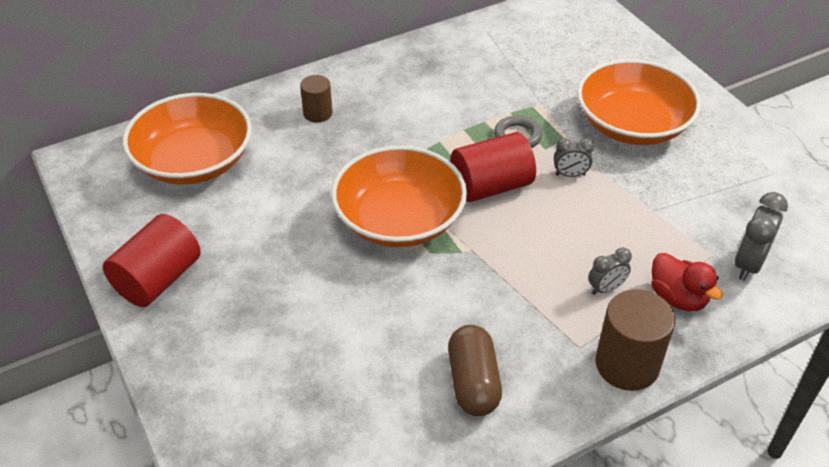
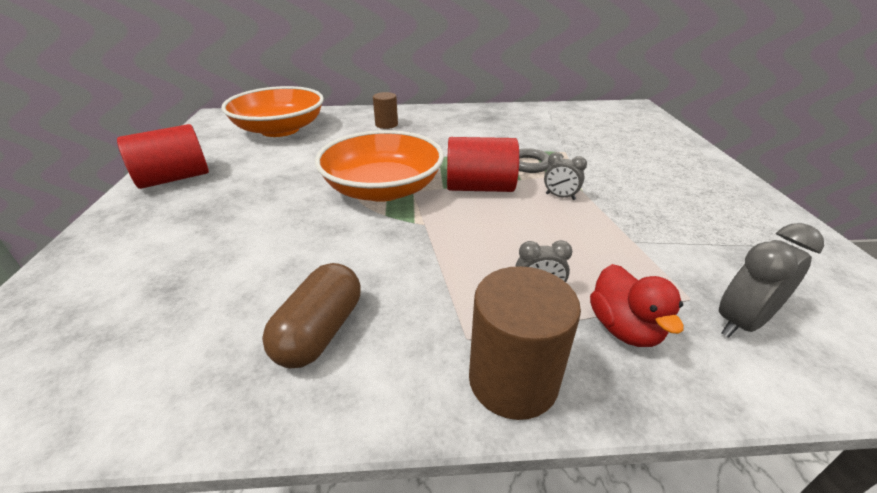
camera: 25 degrees right, 10 degrees down
(632, 124) = (644, 178): orange bowl -> none

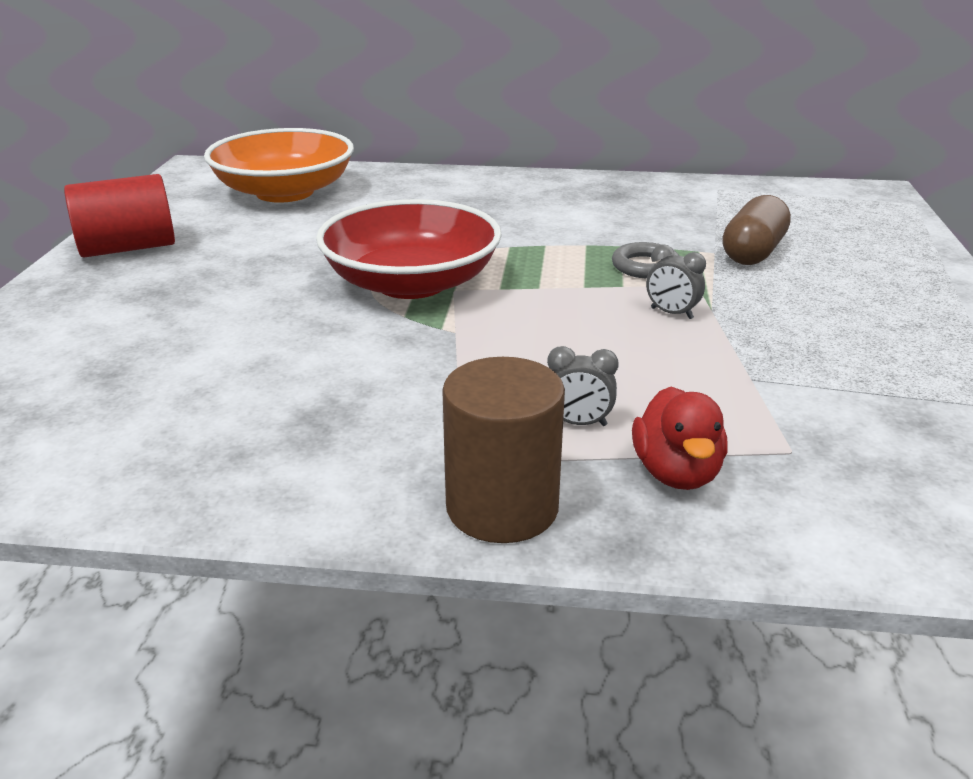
camera: 10 degrees right, 5 degrees down
(320, 332) = (281, 436): brown capsule -> brown capsule (753, 252)
(383, 189) = (411, 283): orange bowl -> red bowl
(386, 124) = (446, 195): brown cylinder -> none
(480, 187) = (554, 292): red cylinder -> none
(741, 322) = (847, 484): grey clock -> none

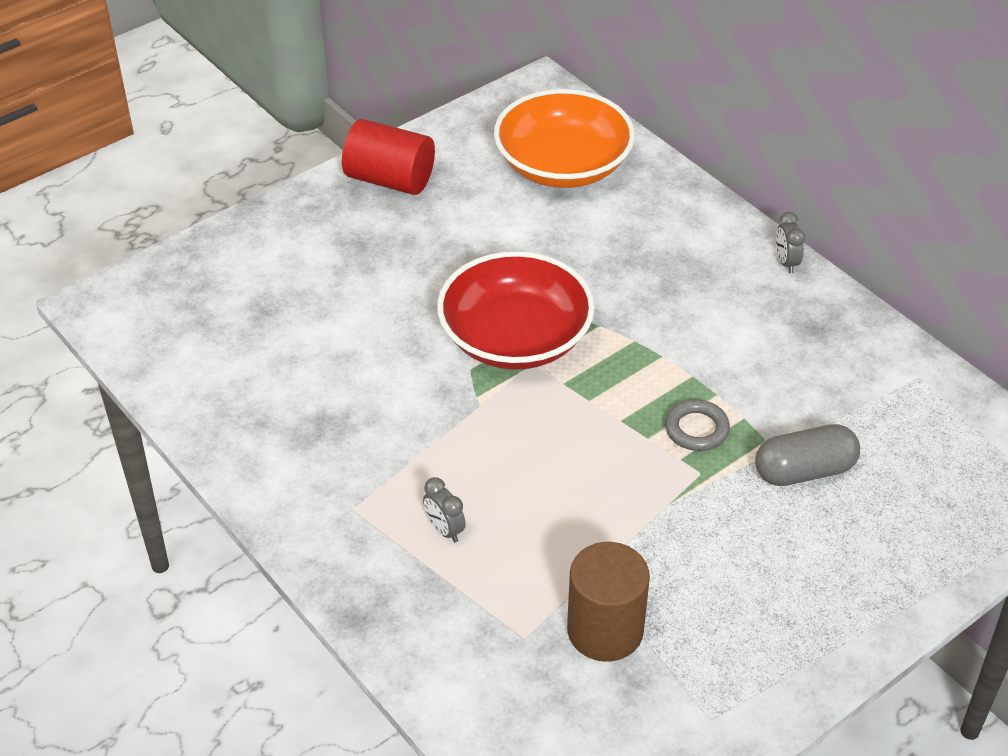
camera: 45 degrees right, 15 degrees up
(502, 507) = (333, 552): brown cylinder -> brown cylinder (605, 630)
(671, 313) = (637, 487): grey clock -> grey clock (786, 262)
(676, 473) = (443, 600): red duck -> none
(753, 252) = (804, 471): brown capsule -> grey capsule

